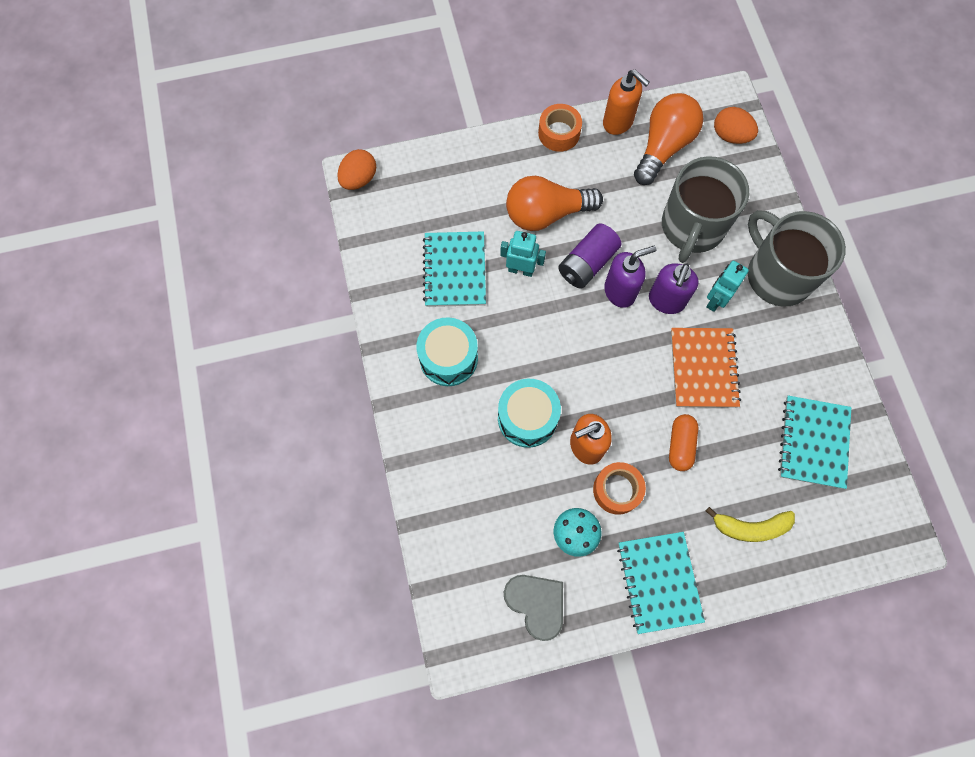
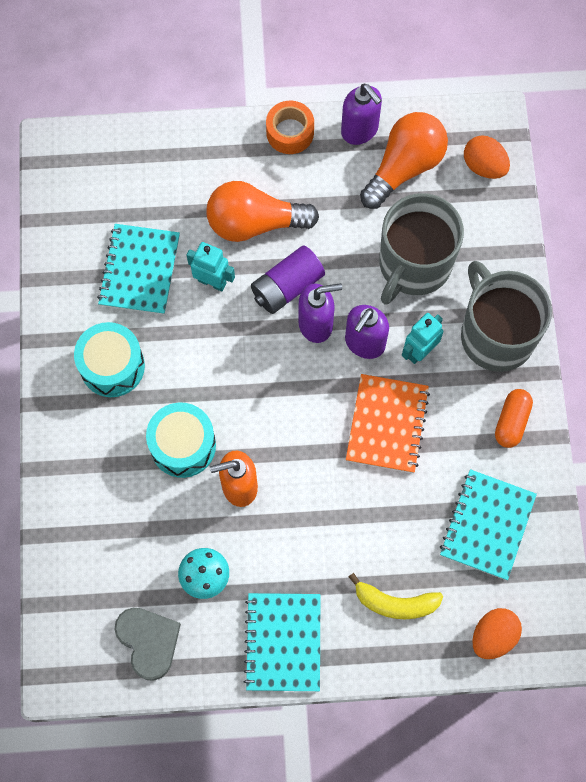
camera: 10 degrees right, 0 degrees up
(359, 179) = (56, 150): orange egg -> orange egg (493, 636)
(617, 490) = (261, 539): orange tape -> none
(618, 122) = (360, 130): orange soap dispenser -> purple soap dispenser
(680, 445) = (341, 503): orange capsule -> orange capsule (511, 422)

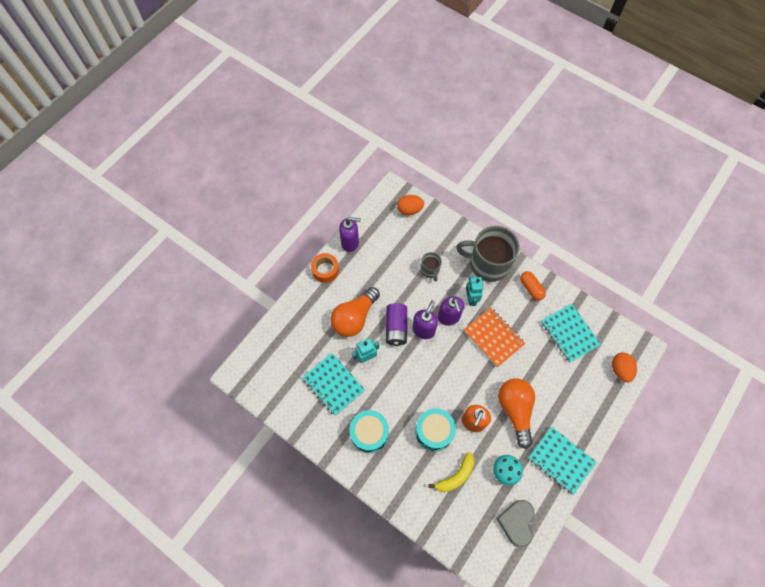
camera: 50 degrees left, 5 degrees down
(149, 642) = (516, 522): grey heart -> grey heart turned 90 degrees counterclockwise
(395, 603) = (577, 398): yellow banana -> yellow banana (455, 476)
(404, 167) = (383, 239): orange light bulb -> orange light bulb (515, 410)
(413, 265) = (430, 270): grey mug -> grey mug, size x0.47

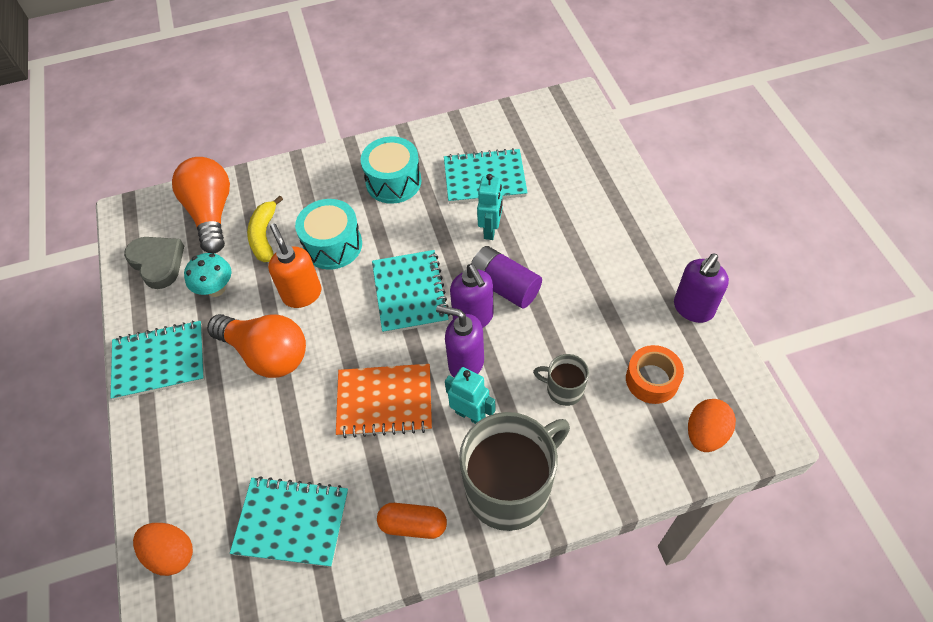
camera: 130 degrees right, 10 degrees down
(325, 270) = (663, 252): orange tape -> orange tape (652, 379)
(354, 318) = (559, 247): orange light bulb -> orange light bulb (211, 213)
(432, 369) = (410, 293): none -> turquoise notebook

